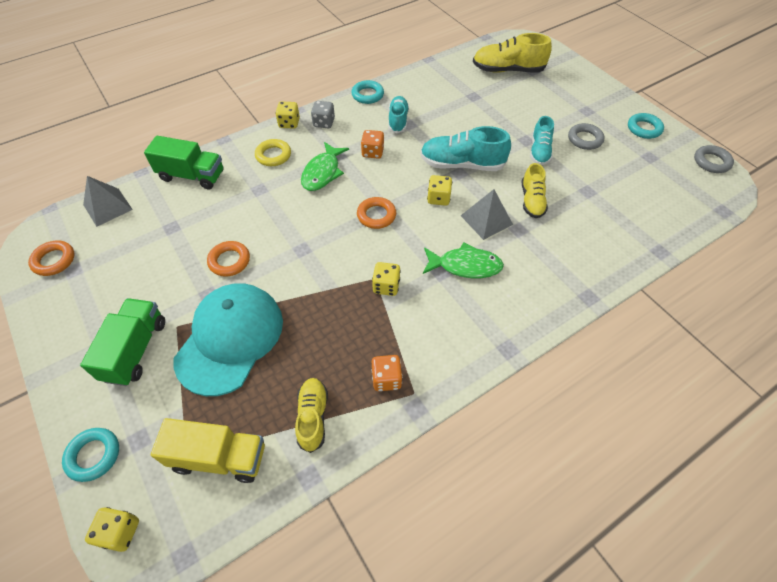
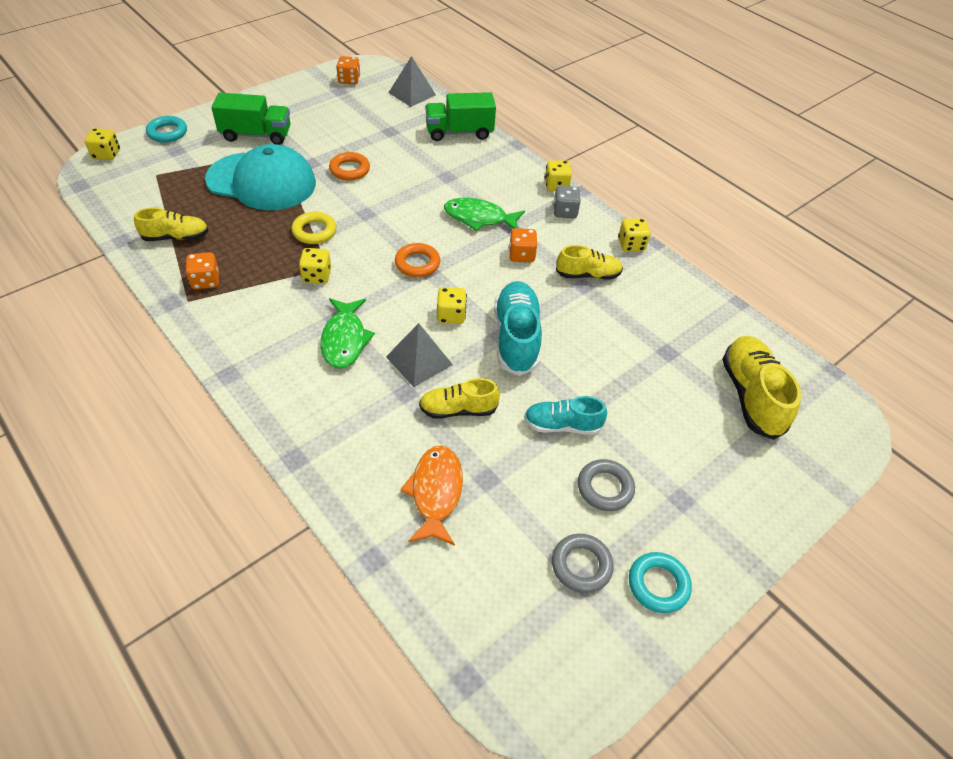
camera: 80 degrees right, 5 degrees down
(54, 260) = (349, 80): orange ring -> orange dice
(192, 176) = (459, 132): green truck -> green truck turned 75 degrees clockwise
(219, 457) = (151, 190): yellow truck -> none
(273, 155) = (500, 180): yellow ring -> yellow ring (314, 231)
(367, 95) = (631, 245): turquoise ring -> yellow dice
(398, 120) = (588, 275): turquoise shoe -> yellow shoe
(603, 217) = (436, 493): none -> orange fish
(711, 162) = (592, 689): grey ring -> grey ring (581, 565)

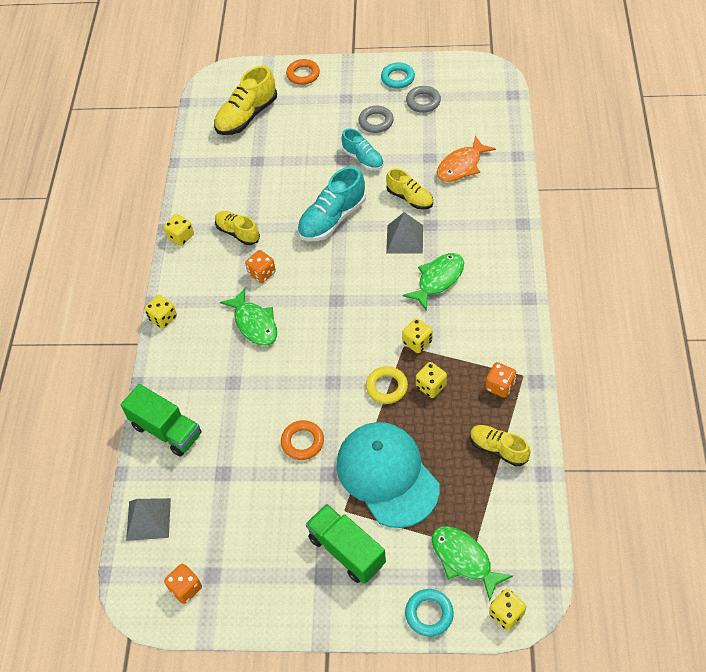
camera: 130 degrees left, 5 degrees up
(160, 166) = (464, 559): none -> green fish
(417, 263) = (339, 310): orange ring -> orange ring (303, 74)
(451, 315) = (356, 257): yellow dice -> yellow dice (431, 386)
(564, 212) = (188, 290): grey dice -> none

